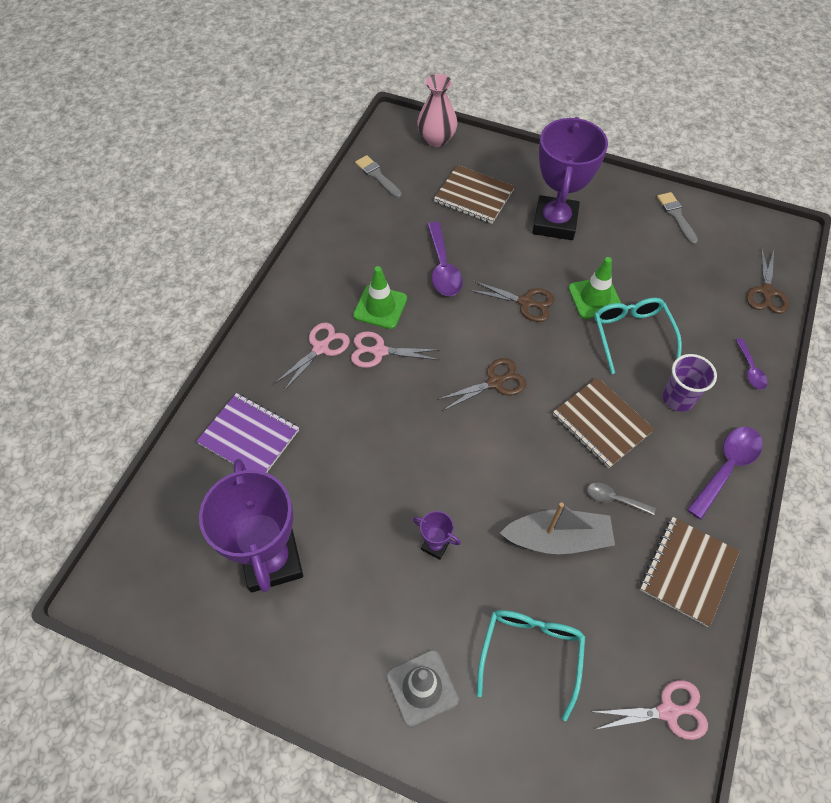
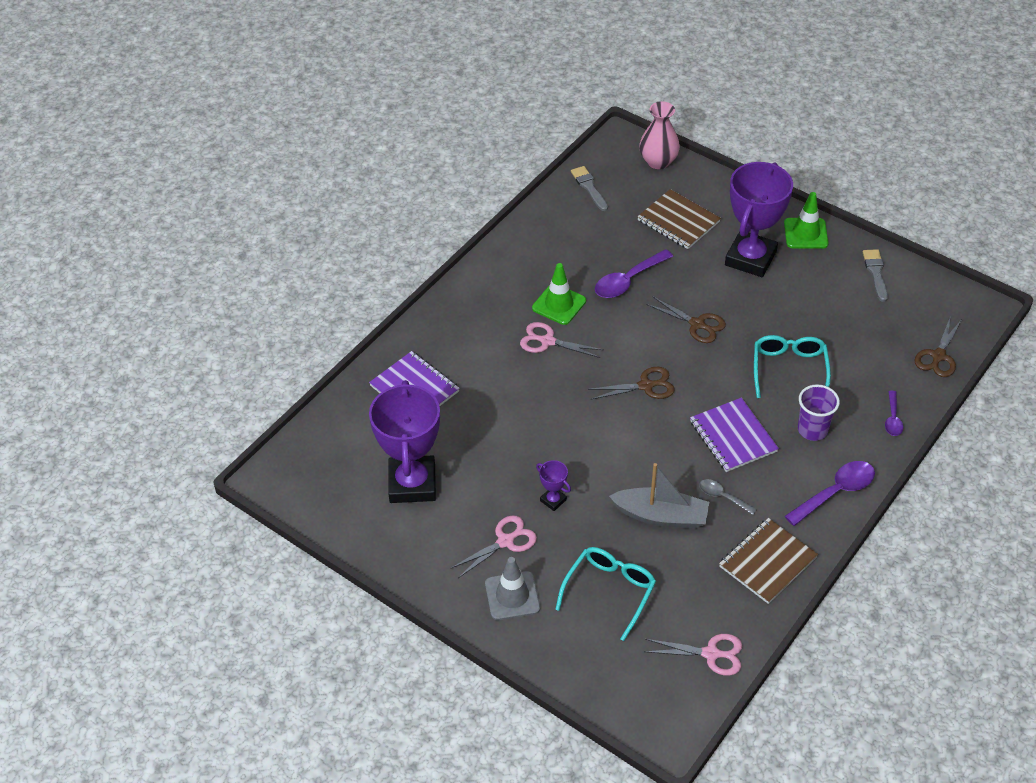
camera: 15 degrees right, 10 degrees down
(321, 348) = (495, 329): pink scissors -> pink scissors (505, 541)
(443, 268) = (628, 281): purple spoon -> purple spoon turned 45 degrees clockwise
(595, 298) = (765, 332): green traffic cone -> green traffic cone (805, 233)
(601, 423) = (733, 436): brown notebook -> purple notebook

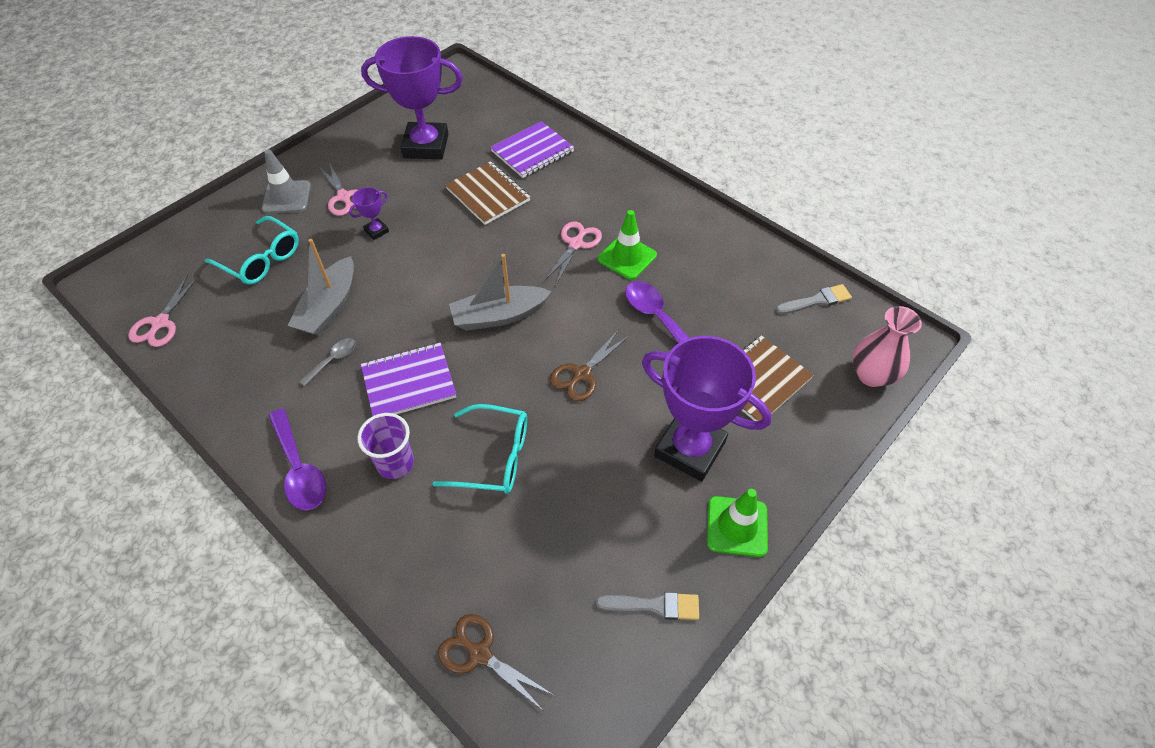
camera: 95 degrees right, 5 degrees up
(646, 386) = (499, 316): brown scissors -> grey boat
(767, 562) = (238, 385): brown notebook -> brown notebook (488, 195)
(893, 419) = (386, 561): purple spoon -> none

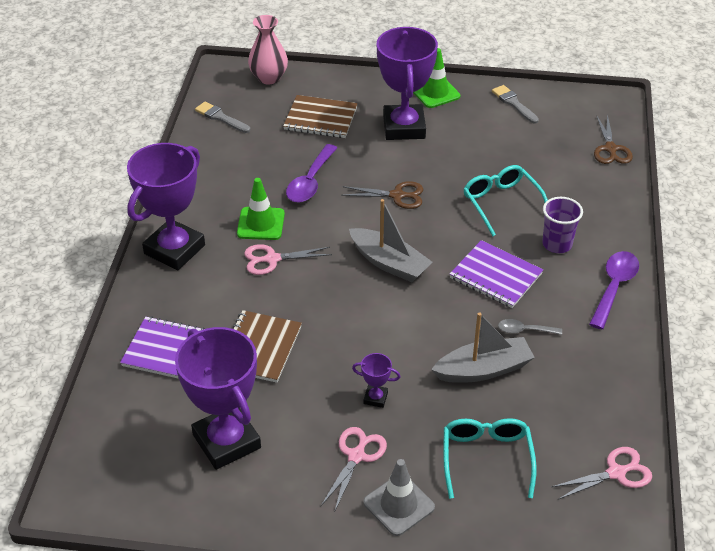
camera: 125 degrees left, 10 degrees down
(640, 194) = (174, 249): none -> purple trophy

